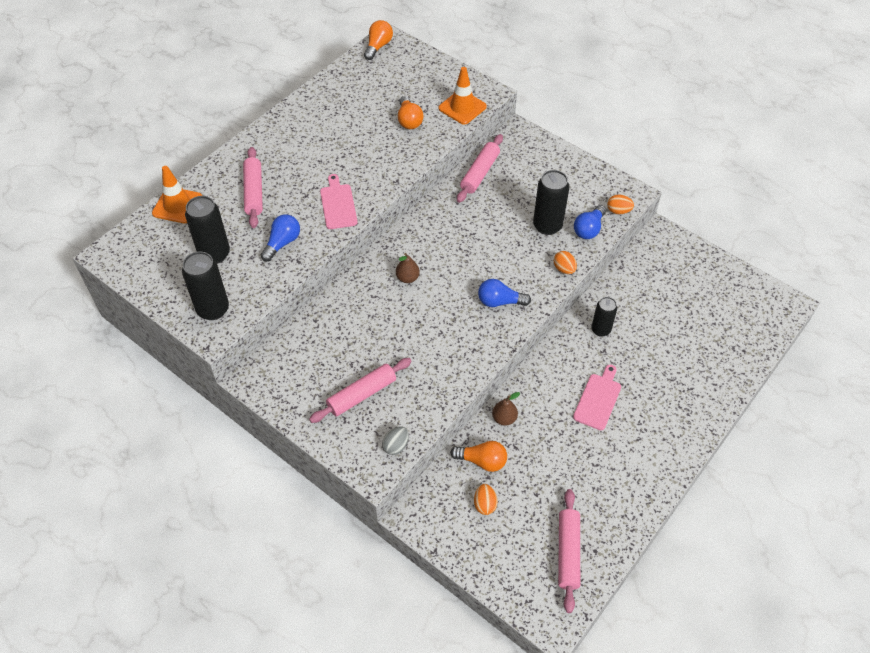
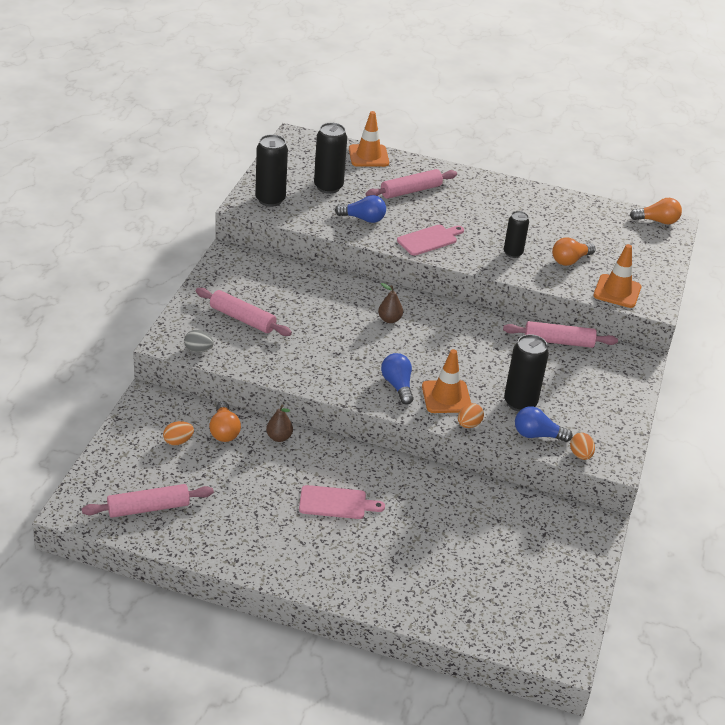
camera: 65 degrees right, 15 degrees down
(525, 272) = (446, 397): none -> orange traffic cone
(601, 330) = (427, 491): black can -> black can (513, 253)

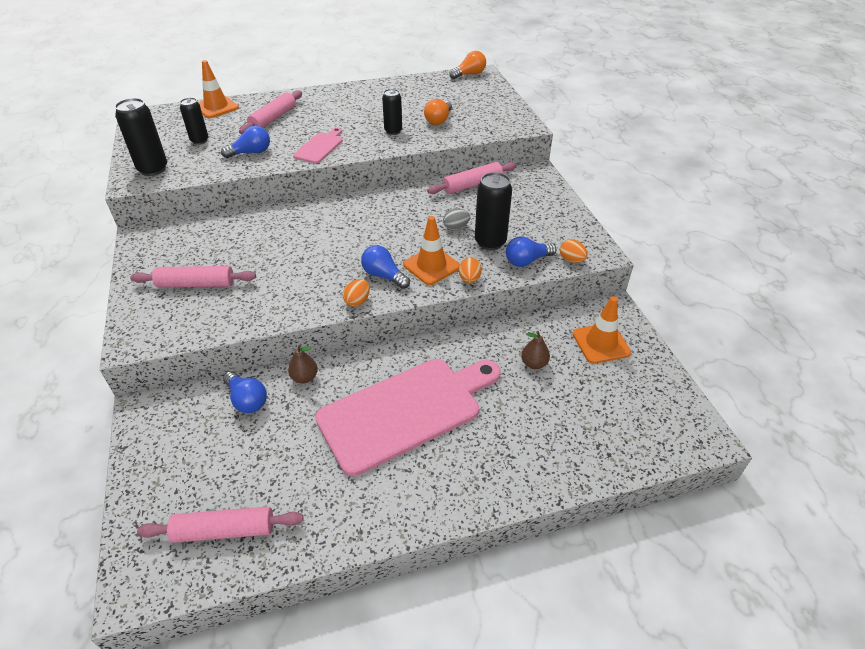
camera: 30 degrees left, 5 degrees up
(148, 508) = (224, 530): pink rolling pin -> pink rolling pin turned 45 degrees clockwise
(178, 441) = (207, 436): orange egg -> orange egg (357, 301)
(198, 350) = (171, 334): grey egg -> grey egg (456, 227)
(224, 431) = (247, 400): orange light bulb -> blue light bulb
(328, 187) = (199, 140): black can -> black can, size x0.65
(336, 503) = (406, 411): pink cutting board -> pink cutting board, size x2.14
(389, 319) = (330, 226): brown pear -> brown pear (534, 363)
(617, 291) = (492, 127): orange traffic cone -> orange traffic cone (601, 343)

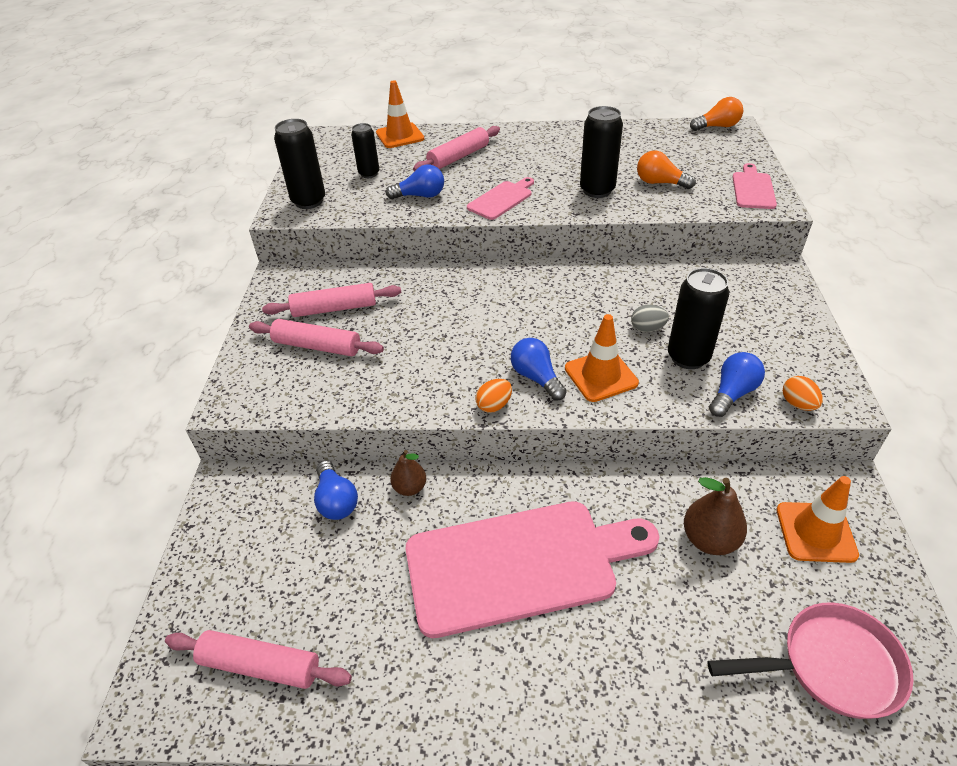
camera: 20 degrees right, 0 degrees up
(393, 131) = (597, 190): black can -> black can, size x1.55
(439, 120) = (660, 183): orange light bulb -> orange light bulb turned 75 degrees clockwise
(469, 279) = (646, 404): orange egg -> none
(472, 185) = (685, 274): pink rolling pin -> pink rolling pin (334, 308)
(506, 116) = (753, 189): none -> pink cutting board
(527, 261) = (732, 393): blue light bulb -> blue light bulb turned 135 degrees clockwise
(534, 363) = (709, 539): brown pear -> brown pear, size x1.53
(629, 422) = (830, 666): none -> pink pan

